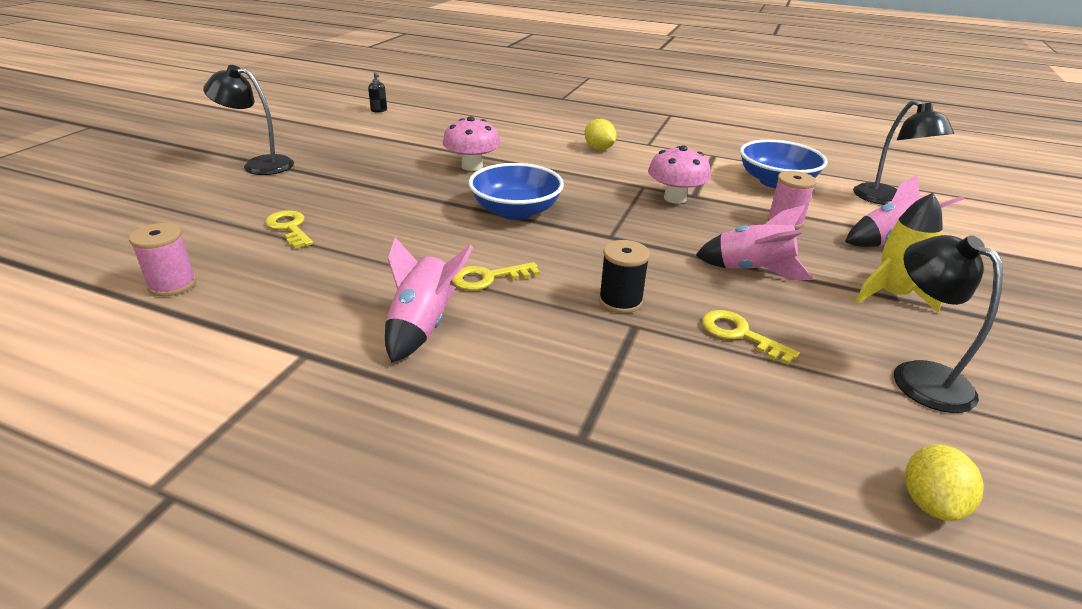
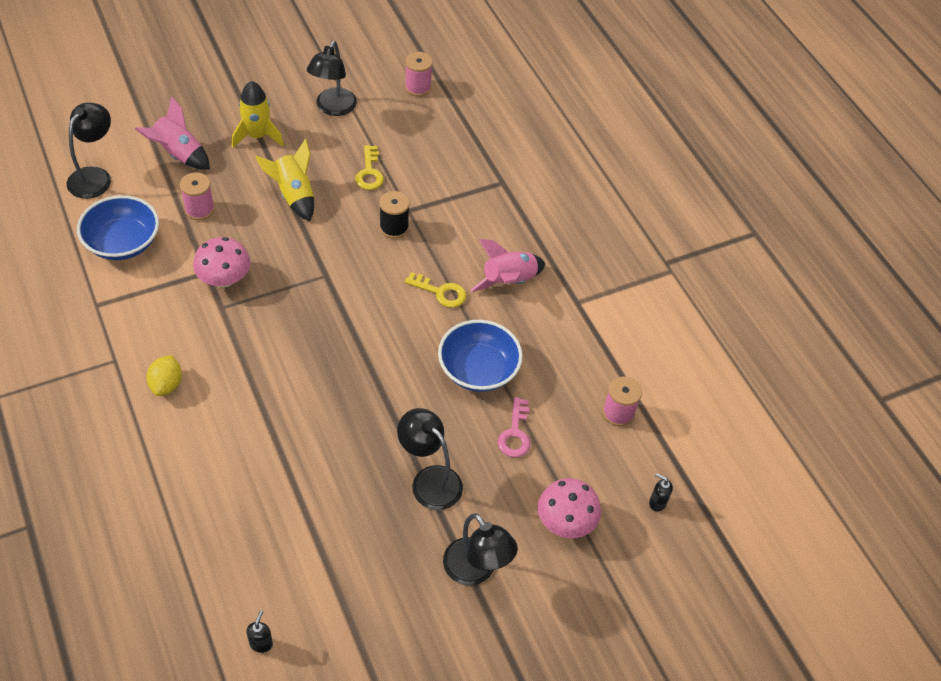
camera: 140 degrees left, 20 degrees up
(88, 247) = (657, 503): none -> black soap dispenser
(289, 228) = (515, 433): yellow key -> pink key
(344, 182) = (429, 480): none -> black lamp
(472, 166) = (307, 432): pink mushroom -> pink mushroom (565, 522)
(515, 211) = (349, 344): blue bowl -> blue bowl (478, 369)
(752, 270) = (293, 195): pink rocket -> yellow rocket
(930, 503) = (418, 87): yellow lemon -> pink spool

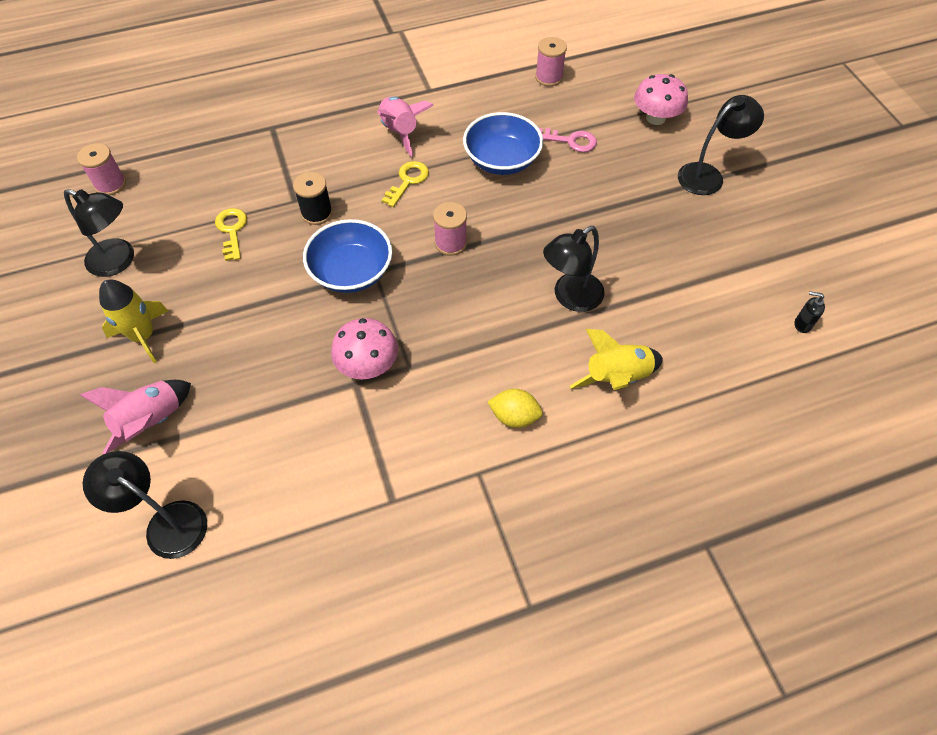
camera: 80 degrees left, 5 degrees up
(122, 242) = (294, 478): blue bowl -> blue bowl (351, 272)
(199, 209) = (254, 394): pink spool -> pink spool (450, 243)
(293, 195) = (251, 299): yellow rocket -> yellow rocket (616, 377)
(369, 172) = (232, 231): yellow key -> yellow key turned 105 degrees counterclockwise
(429, 480) = (622, 200): black lamp -> black lamp (570, 297)
(657, 503) = (633, 66): black soap dispenser -> none

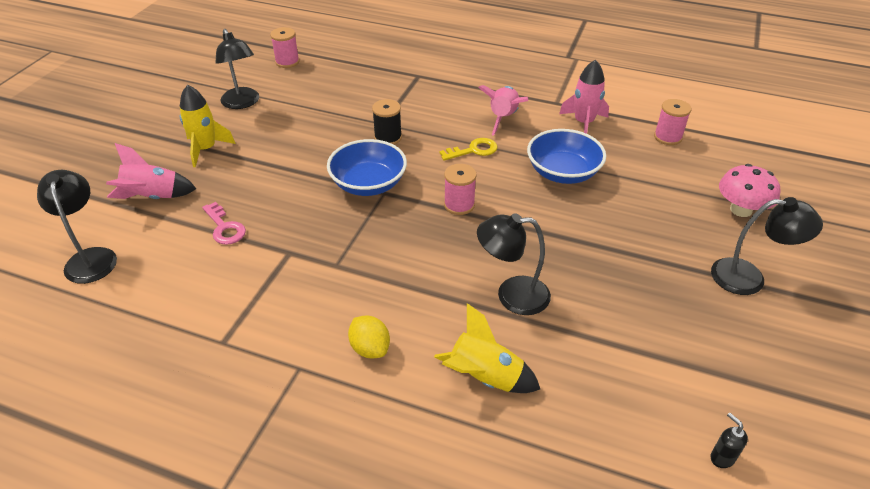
camera: 40 degrees right, 15 degrees down
(232, 231) = (324, 120): yellow key -> none
(368, 365) = (310, 246): pink mushroom -> none
(472, 99) = (583, 123): none -> pink rocket
(571, 141) = (638, 188): pink key -> pink key (224, 227)

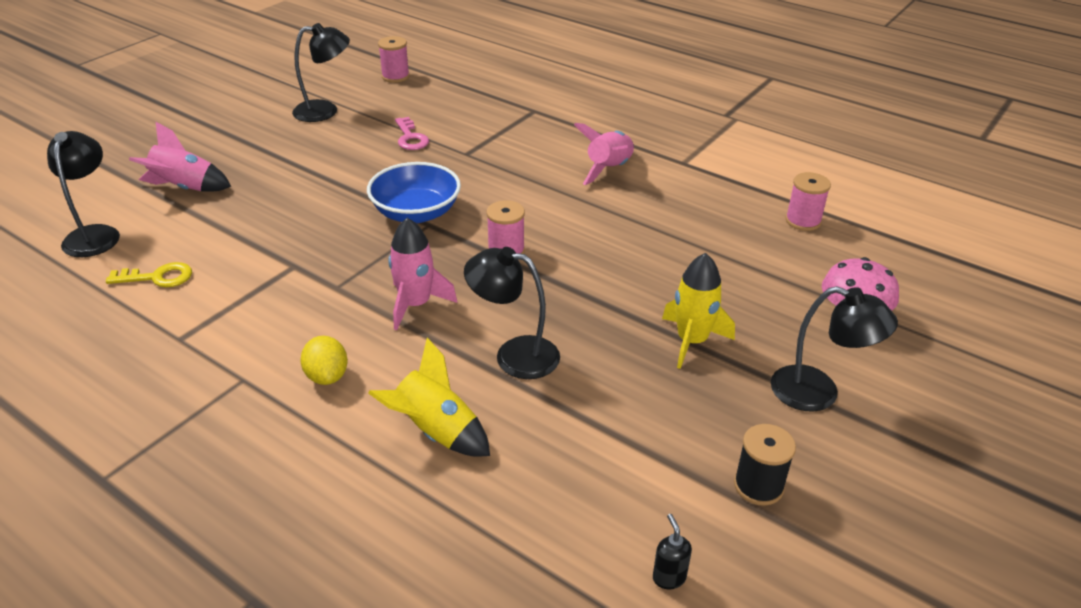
camera: 15 degrees right, 5 degrees down
(206, 149) = (263, 150): yellow rocket -> yellow rocket (691, 341)
(224, 227) = (241, 229): pink key -> pink key (410, 138)
(242, 103) = (325, 111): black lamp -> black lamp turned 90 degrees counterclockwise
(388, 137) = (464, 169): black spool -> black spool (758, 486)
(473, 150) = (554, 197): yellow key -> yellow key (157, 277)
(563, 172) = (648, 238): blue bowl -> none
(583, 123) = (704, 189): pink rocket -> pink rocket (415, 305)

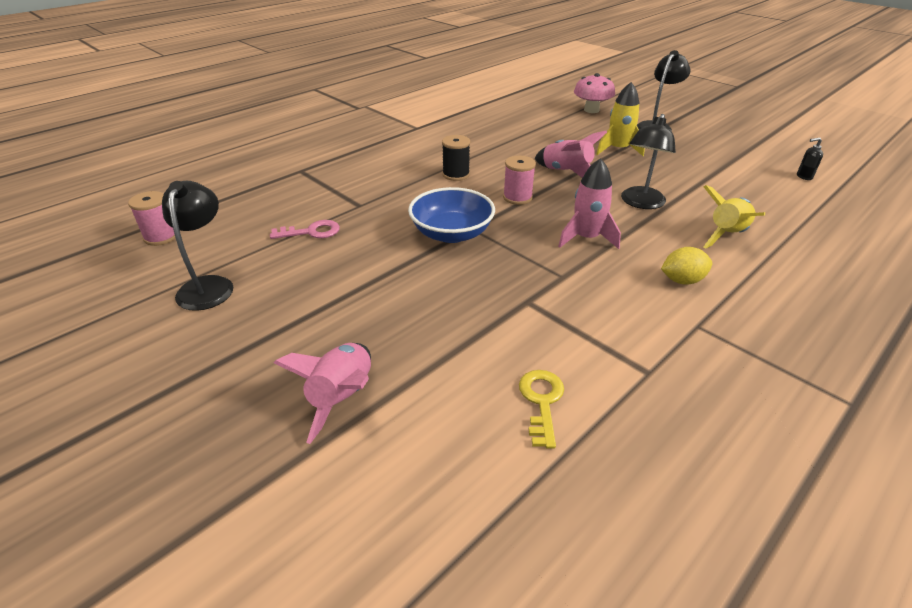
camera: 80 degrees left, 0 degrees up
(95, 234) = (434, 483): black lamp -> none
(609, 169) = (415, 151): pink rocket -> pink rocket (566, 172)
(758, 486) = (730, 149): black spool -> black spool (456, 174)
(803, 221) = (498, 107): pink spool -> none

